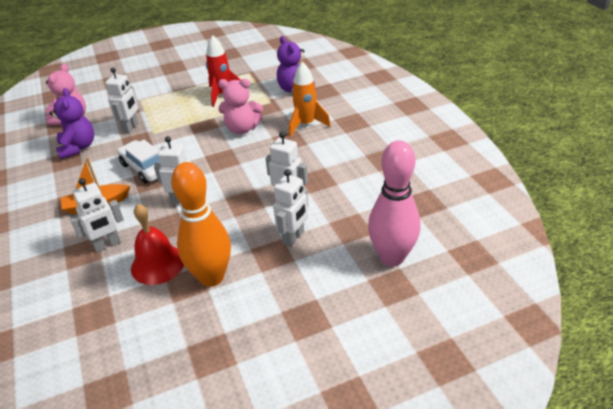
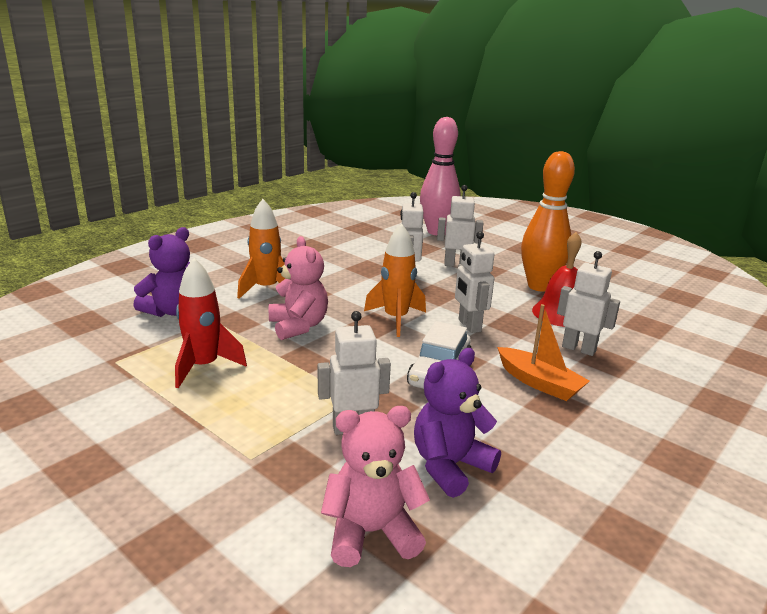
camera: 120 degrees left, 15 degrees down
(220, 170) = (395, 319): none -> orange rocket

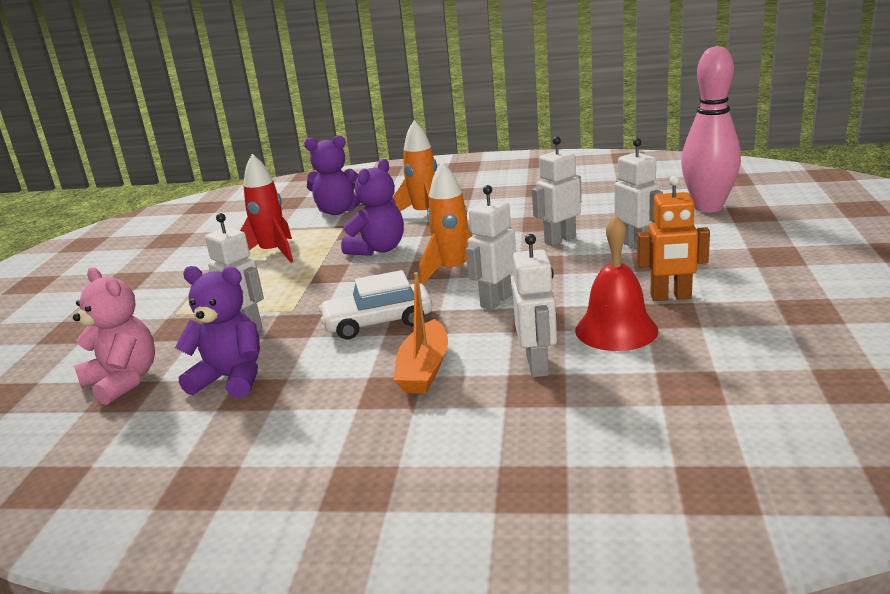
camera: 60 degrees right, 0 degrees up
(298, 326) = (378, 249): pink teddy bear -> purple teddy bear
(539, 286) = (671, 297): orange bowling pin -> orange robot

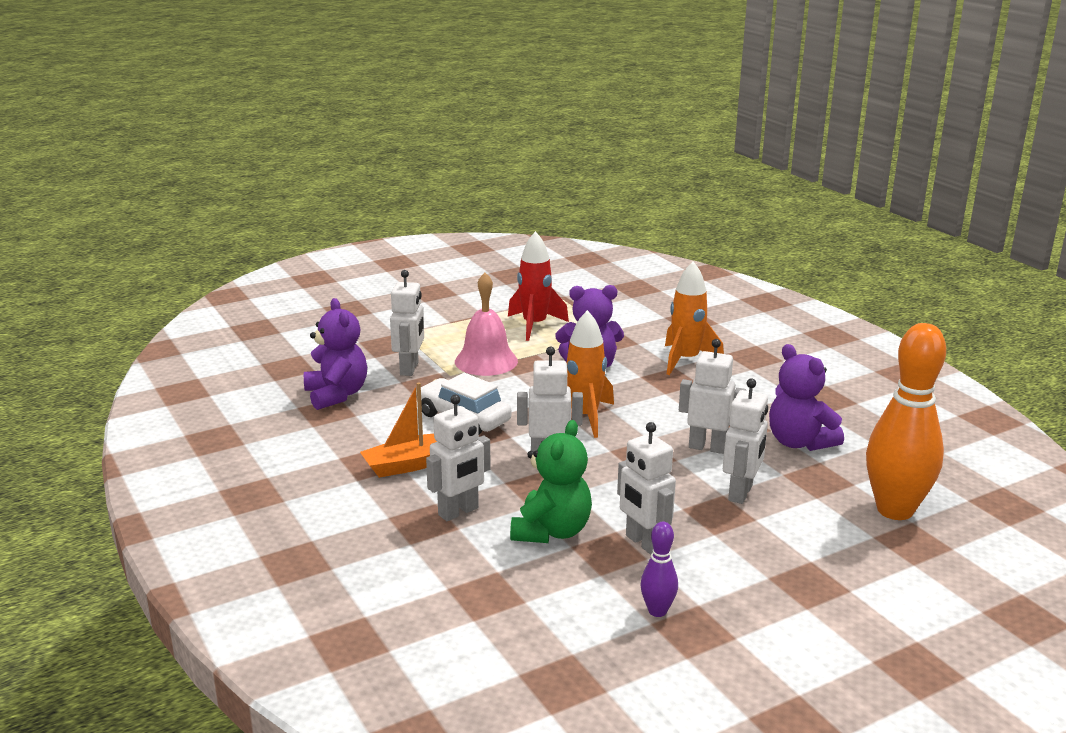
camera: 50 degrees right, 0 degrees up
(123, 381) = (303, 359): pink teddy bear -> none
(296, 288) = (486, 361): none -> pink bell
(338, 211) = (646, 318): purple teddy bear -> purple teddy bear (799, 442)
(616, 330) = (551, 531): red bell -> green teddy bear
(671, 297) = (643, 543): orange robot -> white robot
(708, 207) = (895, 510): pink bowling pin -> orange bowling pin
(773, 317) = (657, 611): none -> purple bowling pin

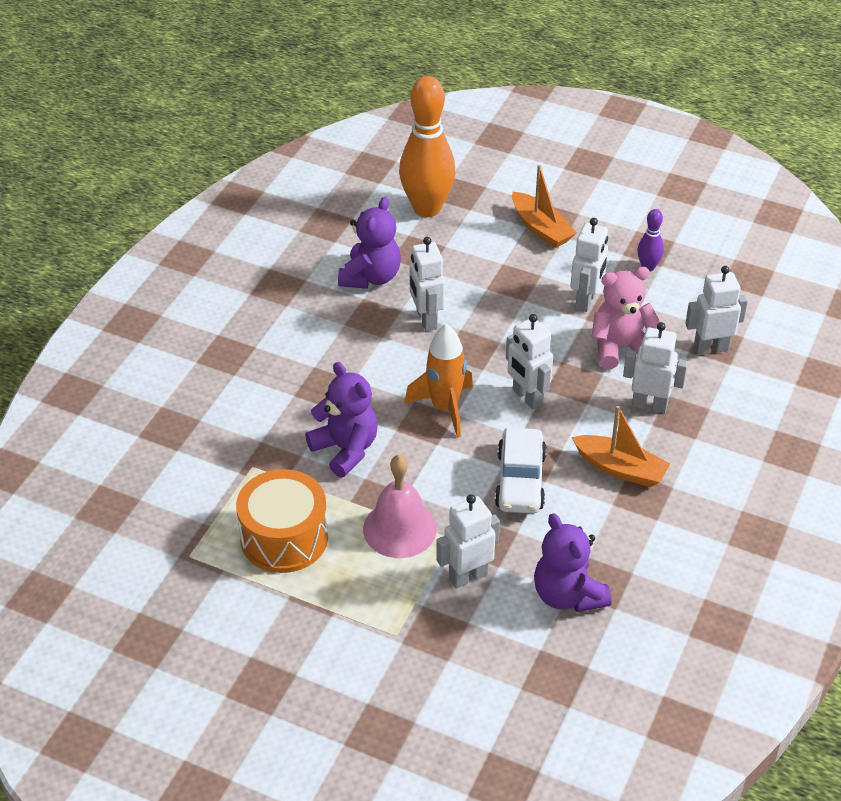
camera: 125 degrees left, 20 degrees up
(336, 395) = (568, 595): purple teddy bear -> purple teddy bear turned 60 degrees counterclockwise
(534, 326) = (284, 538): red rocket -> orange drum
(551, 531) = (620, 348): green teddy bear -> pink teddy bear
(686, 360) = (273, 393): orange rocket -> none
(741, 493) = (476, 280): white robot -> white robot (710, 348)
(798, 568) = (541, 228): none -> orange boat

